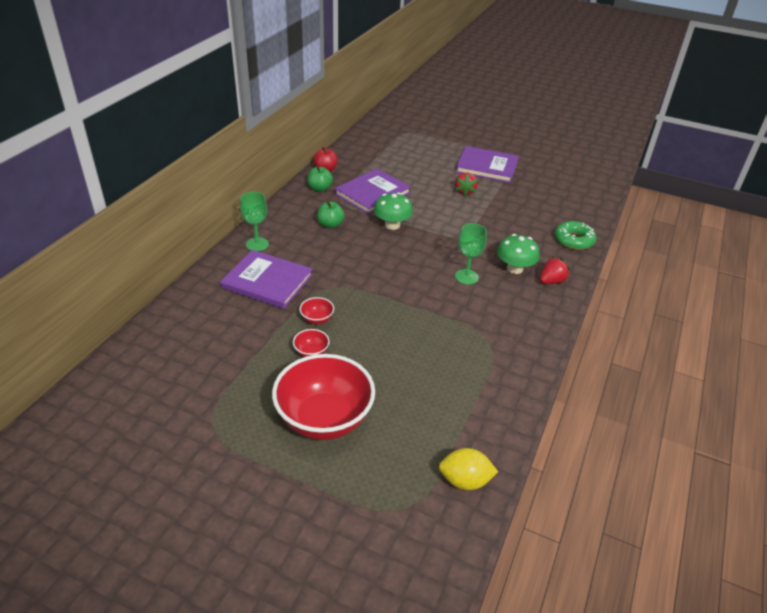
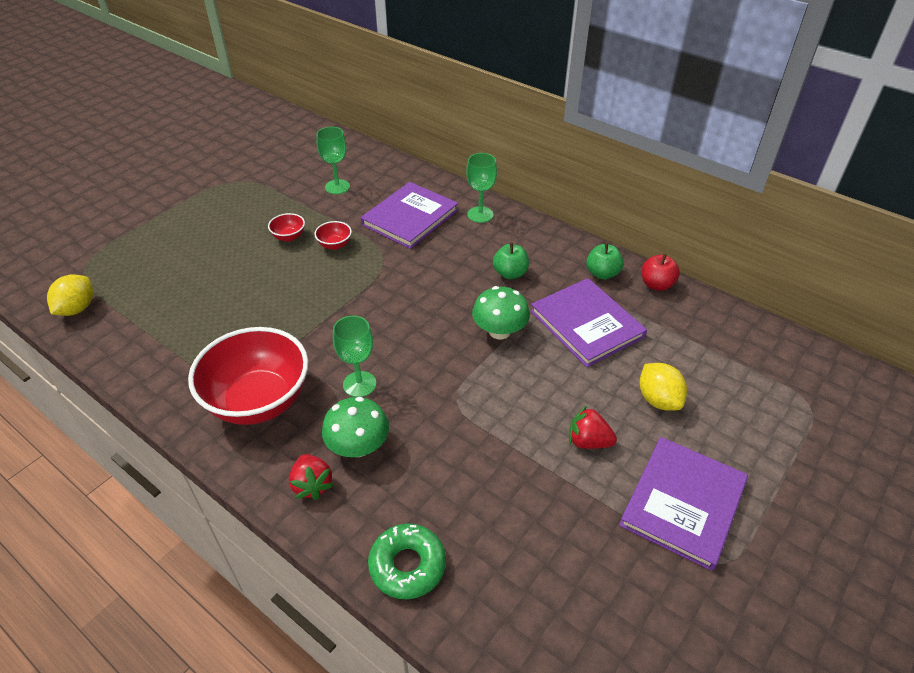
camera: 105 degrees right, 5 degrees up
(220, 337) = (337, 187): none -> green goblet
(324, 419) = (203, 236): red bowl -> red bowl (259, 401)
(424, 171) = (658, 399): none -> yellow lemon

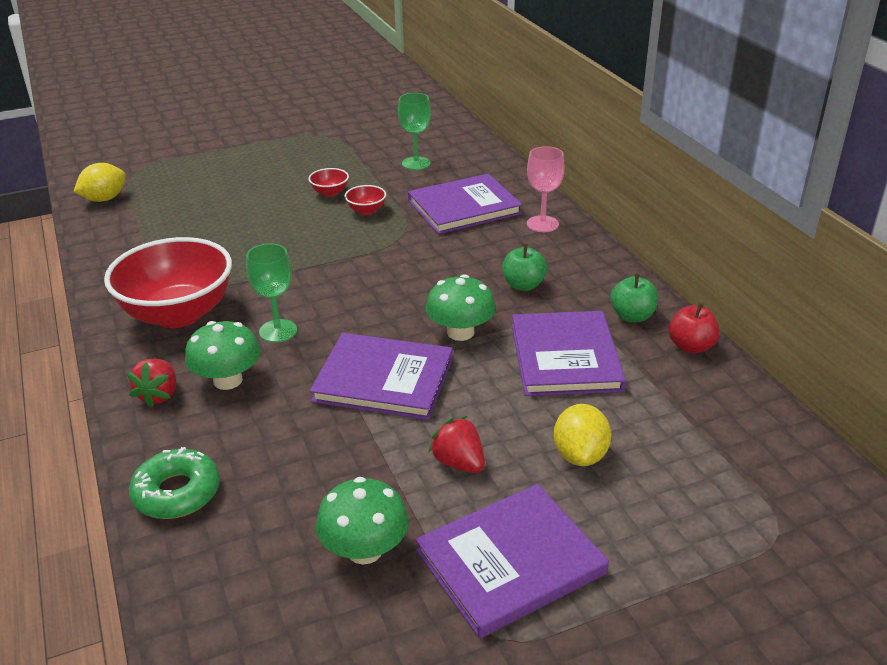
camera: 30 degrees right, 10 degrees down
(479, 395) = (383, 380): none -> purple book
(480, 214) = (542, 224): green goblet -> pink goblet
(585, 543) = (365, 550): none -> green mushroom

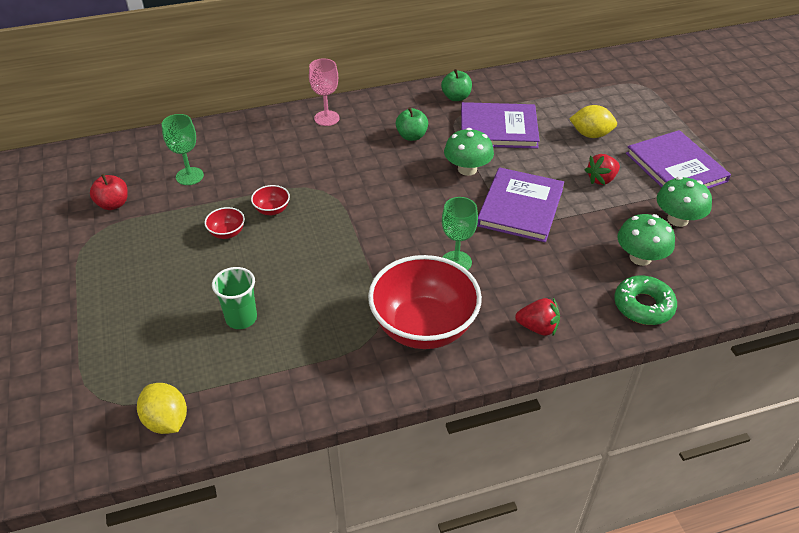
camera: 85 degrees left, 10 degrees up
(212, 214) = (241, 318): none -> green cup
(228, 380) = (519, 288): green mushroom -> green mushroom (640, 257)
(464, 207) = (286, 154): purple book -> none
(691, 346) = (490, 82): red apple -> red apple (113, 204)

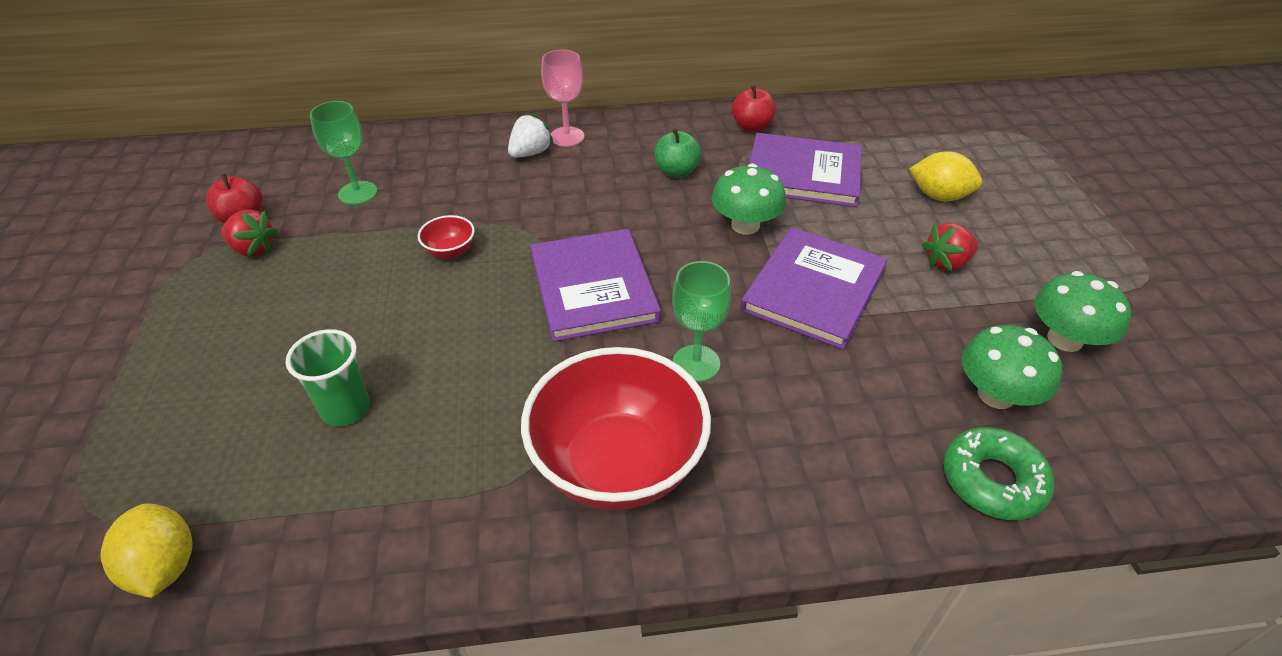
camera: 10 degrees right, 0 degrees up
(227, 233) = (376, 276): red bowl -> none
(304, 133) = (530, 153): none -> white strawberry
(456, 97) = (752, 127): green apple -> red apple
(538, 327) = (805, 493): red strawberry -> red strawberry (253, 249)
(675, 167) = (1067, 258): purple book -> purple book (593, 287)

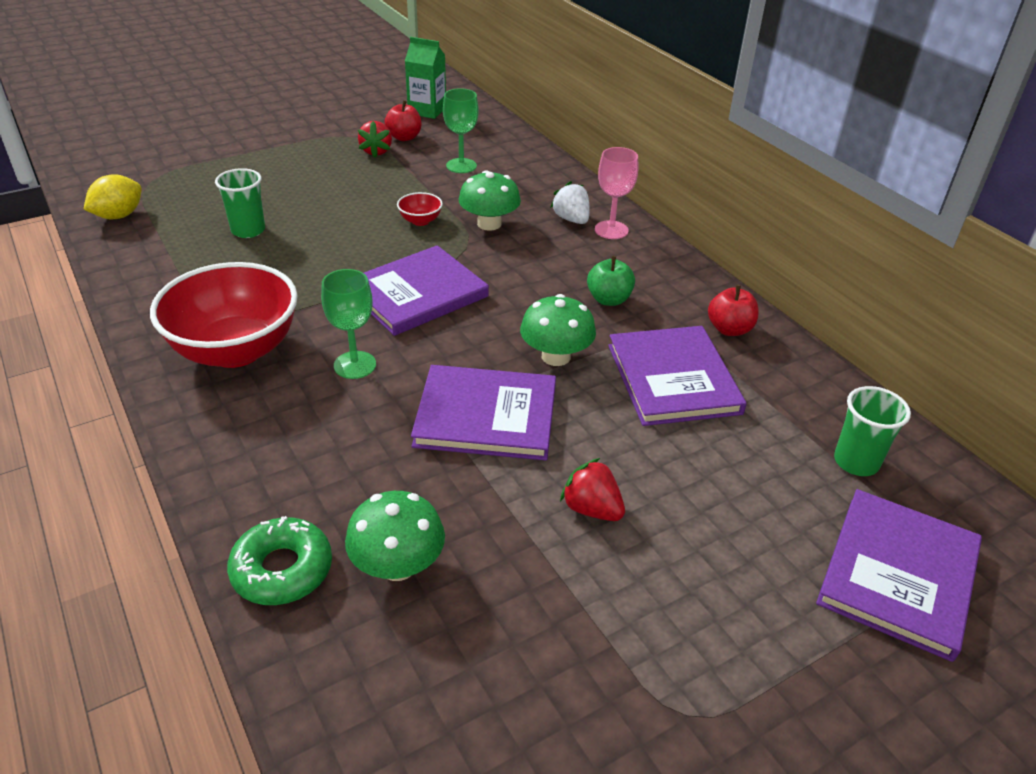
camera: 65 degrees right, 5 degrees down
(195, 185) = (427, 110): none -> green carton
(530, 153) = (571, 219): white strawberry -> white strawberry turned 135 degrees counterclockwise
(923, 129) = (856, 462): none -> green cup
(939, 196) = (717, 490): yellow lemon -> none
(1031, 153) = (898, 575): none -> purple book
(1064, 339) = (514, 622): green mushroom -> green mushroom (489, 224)

